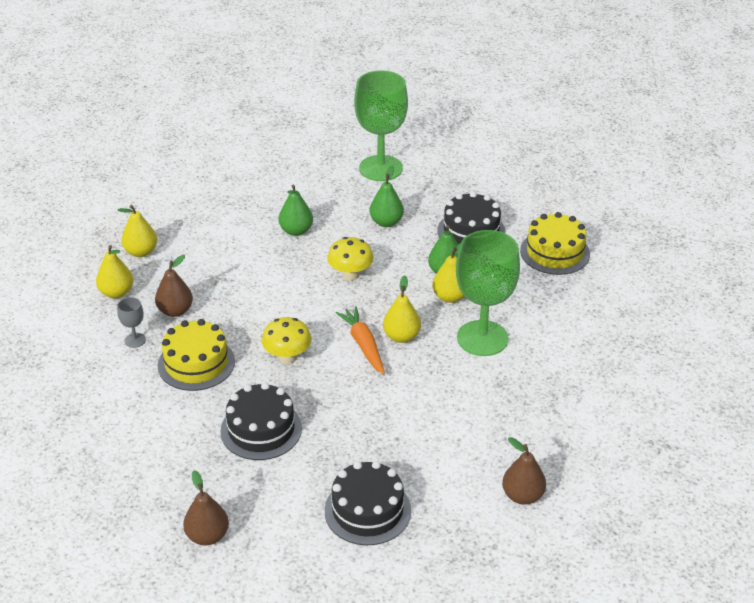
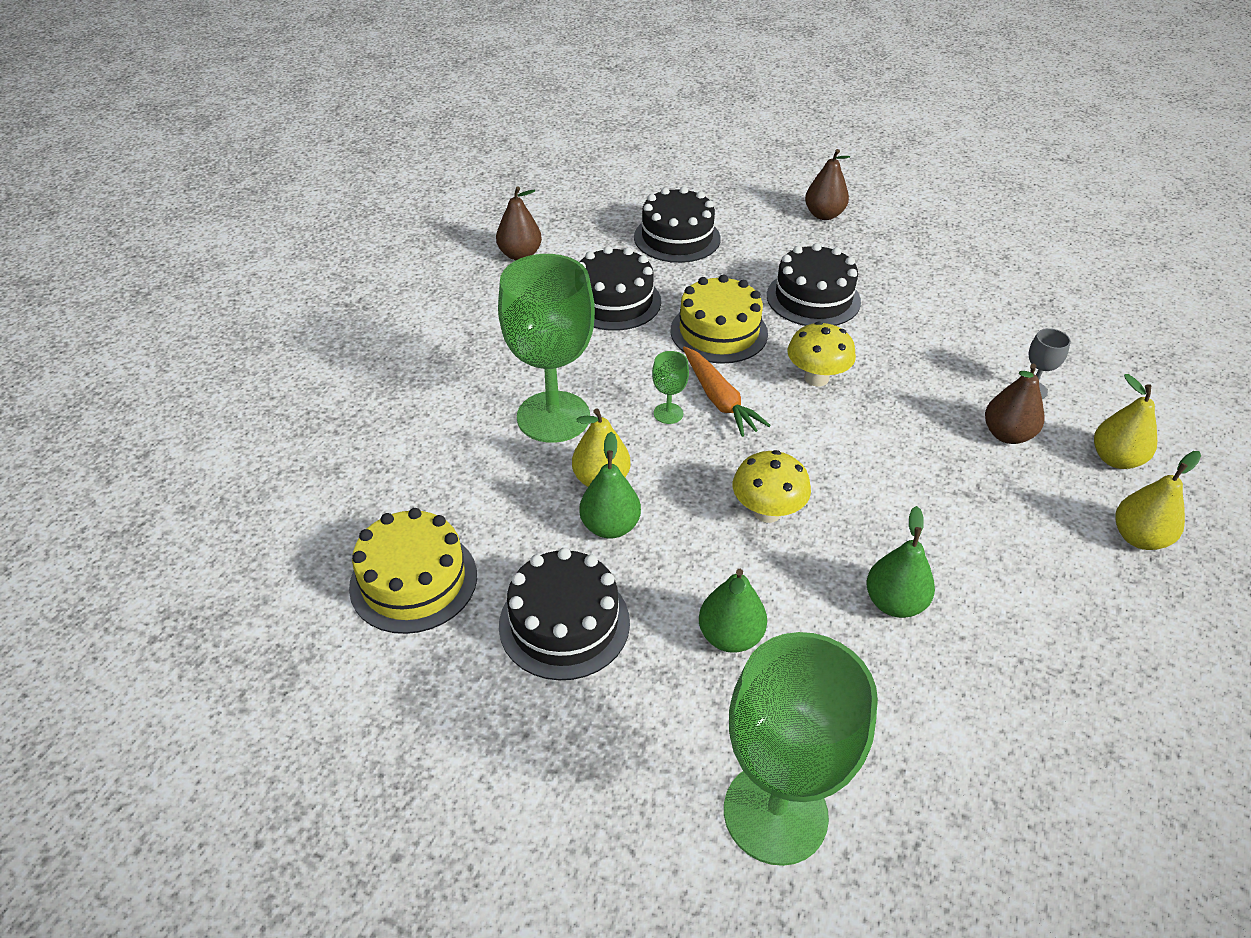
camera: 175 degrees right, 5 degrees up
(196, 363) = (931, 365): yellow cake -> yellow cake (719, 332)
(401, 336) = (668, 413): yellow pear -> green goblet
(434, 435) = (614, 301): none -> black cake

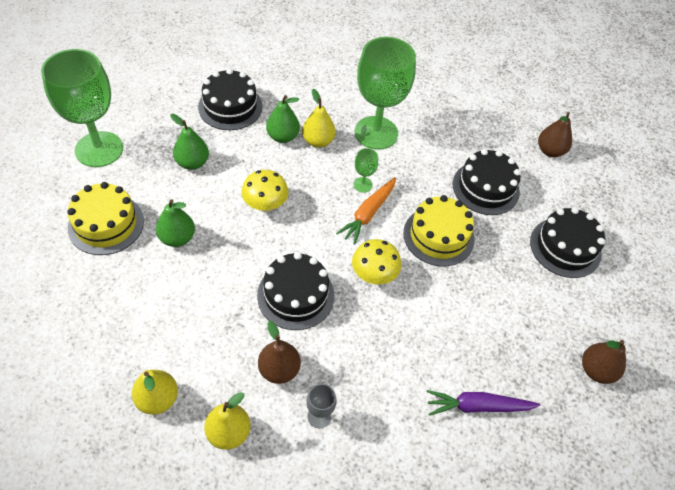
camera: 100 degrees right, 10 degrees up
(413, 581) = (278, 63): yellow cake -> yellow cake (106, 224)
(719, 399) = (368, 214): orange carrot -> orange carrot turned 45 degrees counterclockwise
(813, 298) = (468, 310): black cake -> black cake (295, 295)
(924, 282) = (478, 406): none -> purple carrot

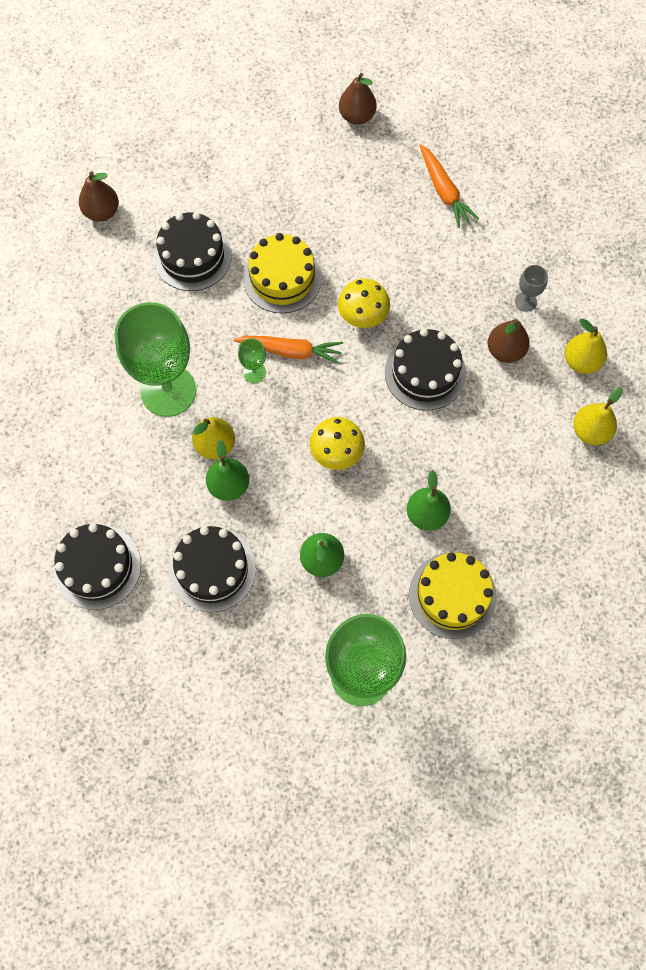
camera: 110 degrees left, 15 degrees up
(478, 406) = (444, 191): purple carrot -> orange carrot
(565, 247) = (233, 168): black cake -> black cake (97, 567)

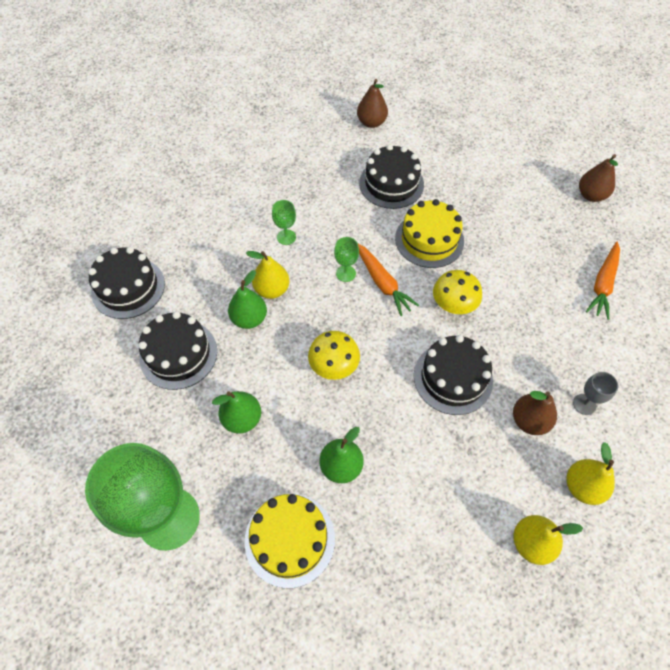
camera: 50 degrees right, 10 degrees down
(168, 391) = (286, 237): green goblet -> green goblet, size x0.41

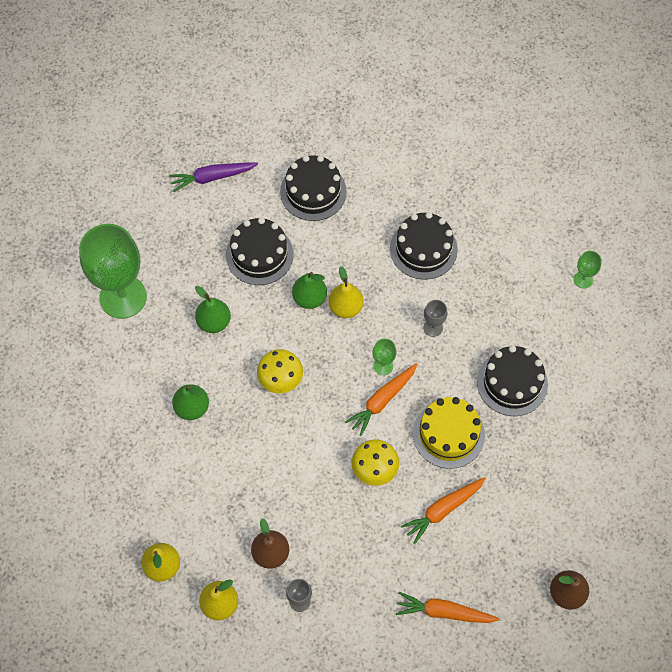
camera: 75 degrees right, 5 degrees up
(59, 380) = (212, 177): none -> purple carrot
(286, 237) = (409, 302): green goblet -> green goblet (583, 279)
(290, 539) = (126, 385): yellow cake -> none
(319, 226) = (433, 328): none -> grey goblet
(371, 123) = (596, 343): brown pear -> none
(453, 378) = (296, 482): black cake -> black cake (423, 249)
(503, 261) = (443, 510): none -> orange carrot

